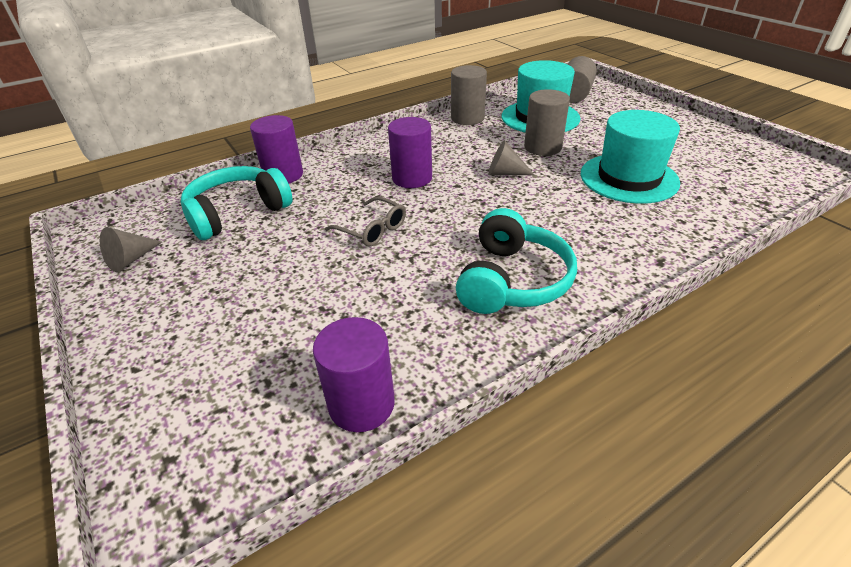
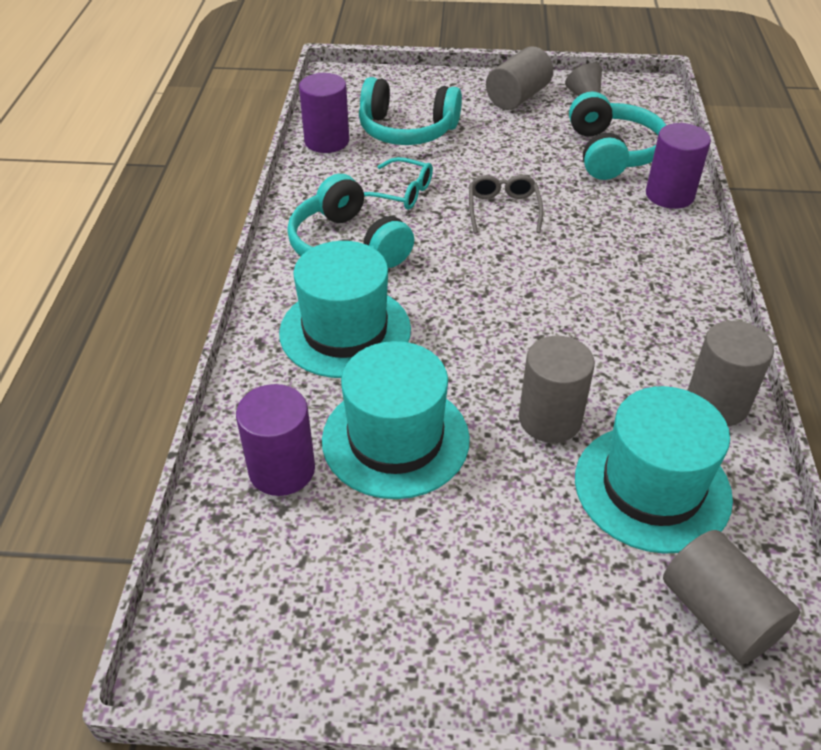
camera: 125 degrees right, 5 degrees up
(152, 301) = (517, 97): none -> grey cylinder
(284, 348) = (407, 130): none -> turquoise headphones
(372, 229) = (503, 209): grey glasses -> grey glasses turned 105 degrees clockwise
(405, 291) = (401, 193): none -> turquoise glasses
(412, 178) = (577, 271): purple cylinder -> purple cylinder (282, 469)
(505, 173) = (517, 343): grey cone -> none
(592, 232) = (345, 331): none -> turquoise hat

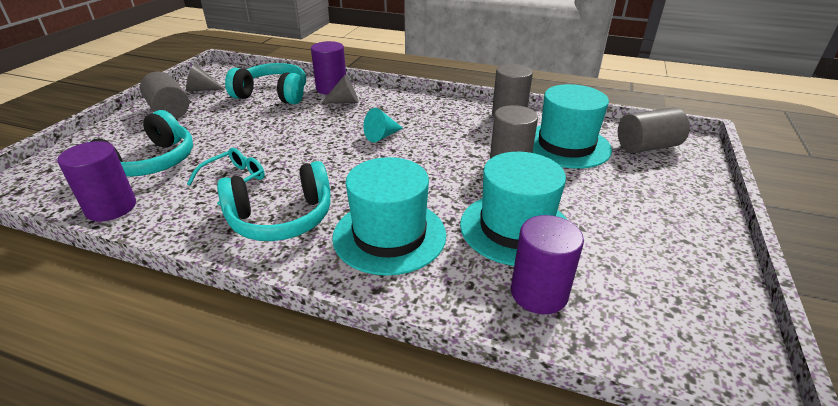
camera: 75 degrees left, 10 degrees down
(503, 209) = (297, 141): grey glasses -> none
(559, 276) = (382, 136): none -> turquoise cone
(636, 218) = (344, 102): none -> grey cone

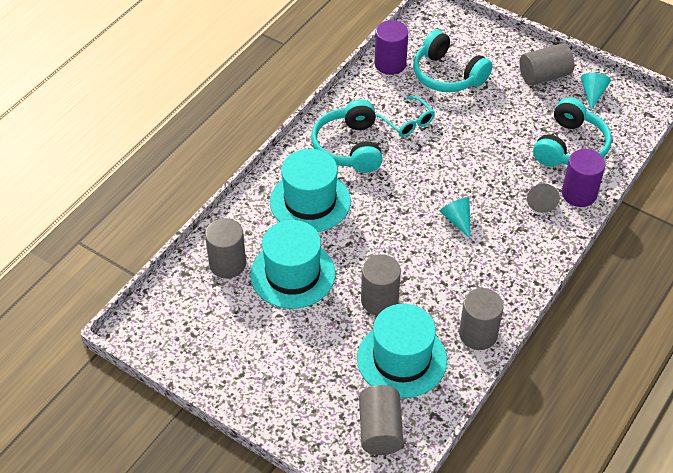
camera: 105 degrees right, 15 degrees up
(202, 89) = (592, 94): grey cone -> turquoise cone
(539, 293) = (227, 264): purple cylinder -> grey cylinder

